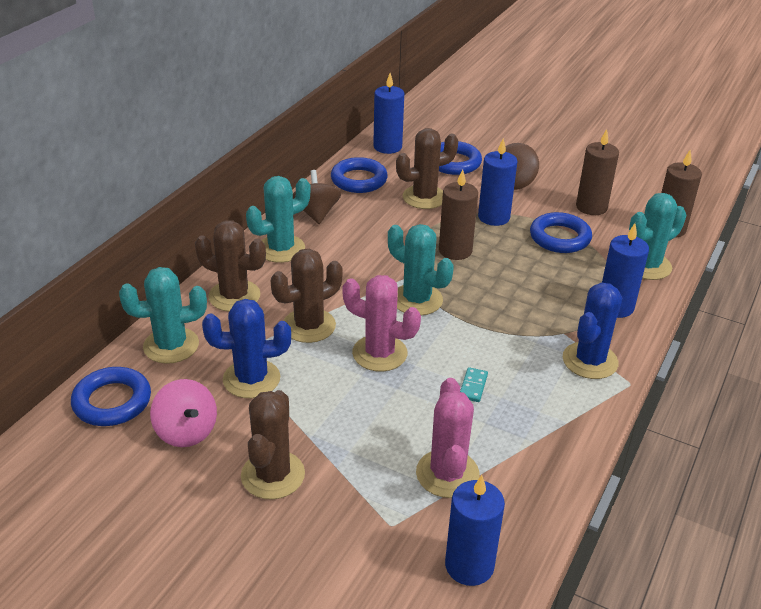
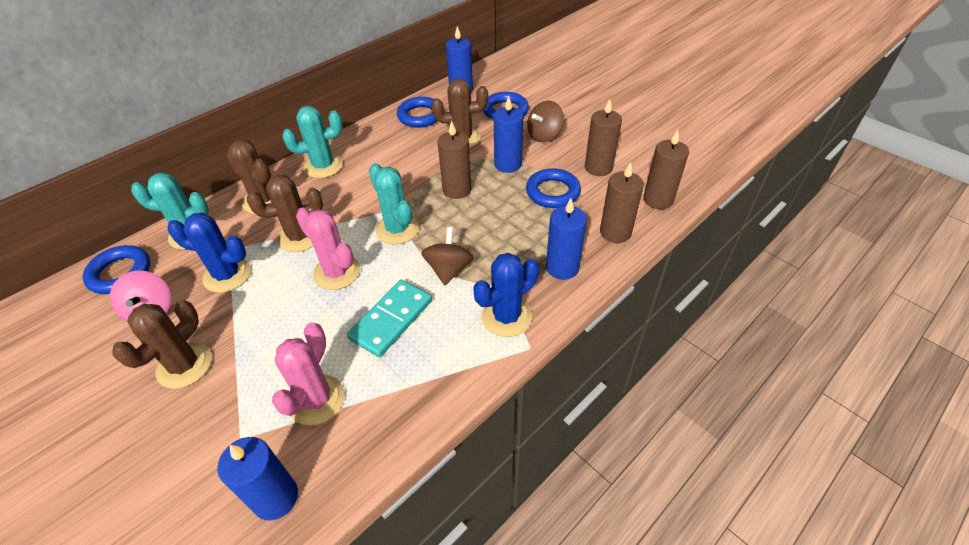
camera: 20 degrees right, 10 degrees up
(316, 213) = (369, 140): brown spinning top -> brown spinning top (449, 269)
(473, 386) = (391, 319): turquoise domino -> turquoise domino, size x2.23
(646, 266) = (615, 232): turquoise cactus -> brown candle

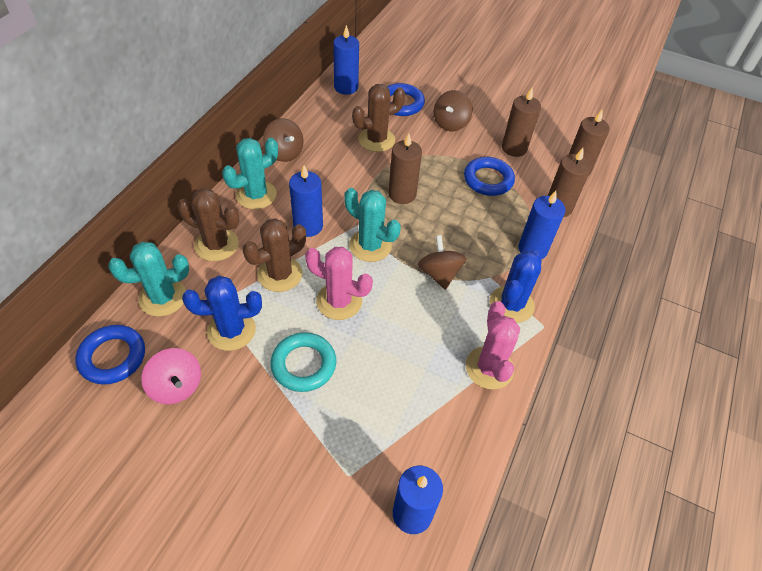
camera: 25 degrees left, 5 degrees up
(184, 365) = (250, 428): brown cactus -> none
(268, 321) = (303, 364): none -> turquoise ring
(316, 400) = (394, 422): pink cactus -> pink cactus (489, 368)
(371, 136) = (284, 153): none -> brown spinning top
(391, 319) = (416, 333): turquoise domino -> none
(420, 116) = (322, 122): blue ring -> none
(507, 164) = (434, 159): blue candle -> blue candle (308, 226)

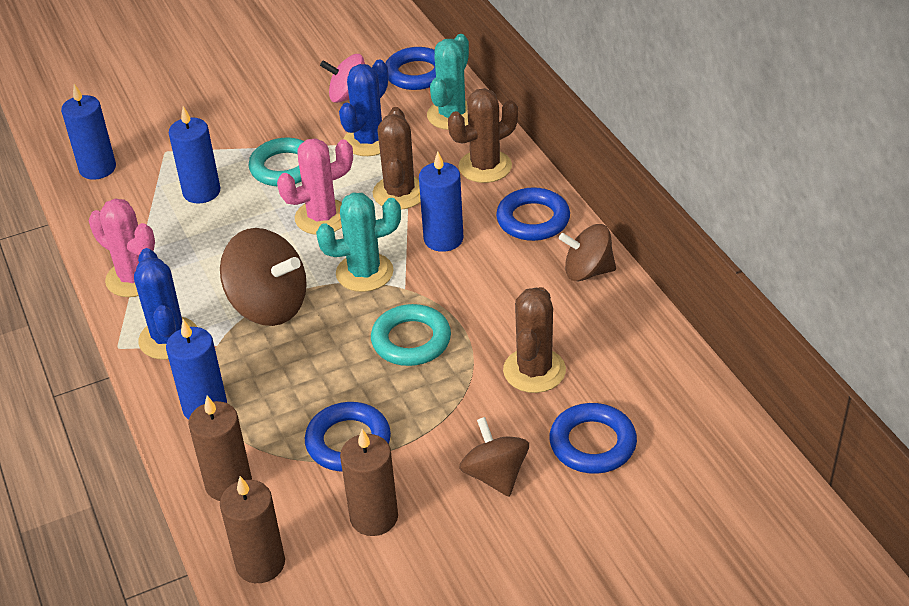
camera: 135 degrees right, 10 degrees down
(256, 195) = (533, 219): turquoise cactus -> blue ring
(346, 87) = (685, 399): blue candle -> blue candle (201, 192)
(402, 194) = (411, 340): brown candle -> turquoise ring
(439, 274) = (268, 306): brown spinning top -> brown spinning top, size x1.54

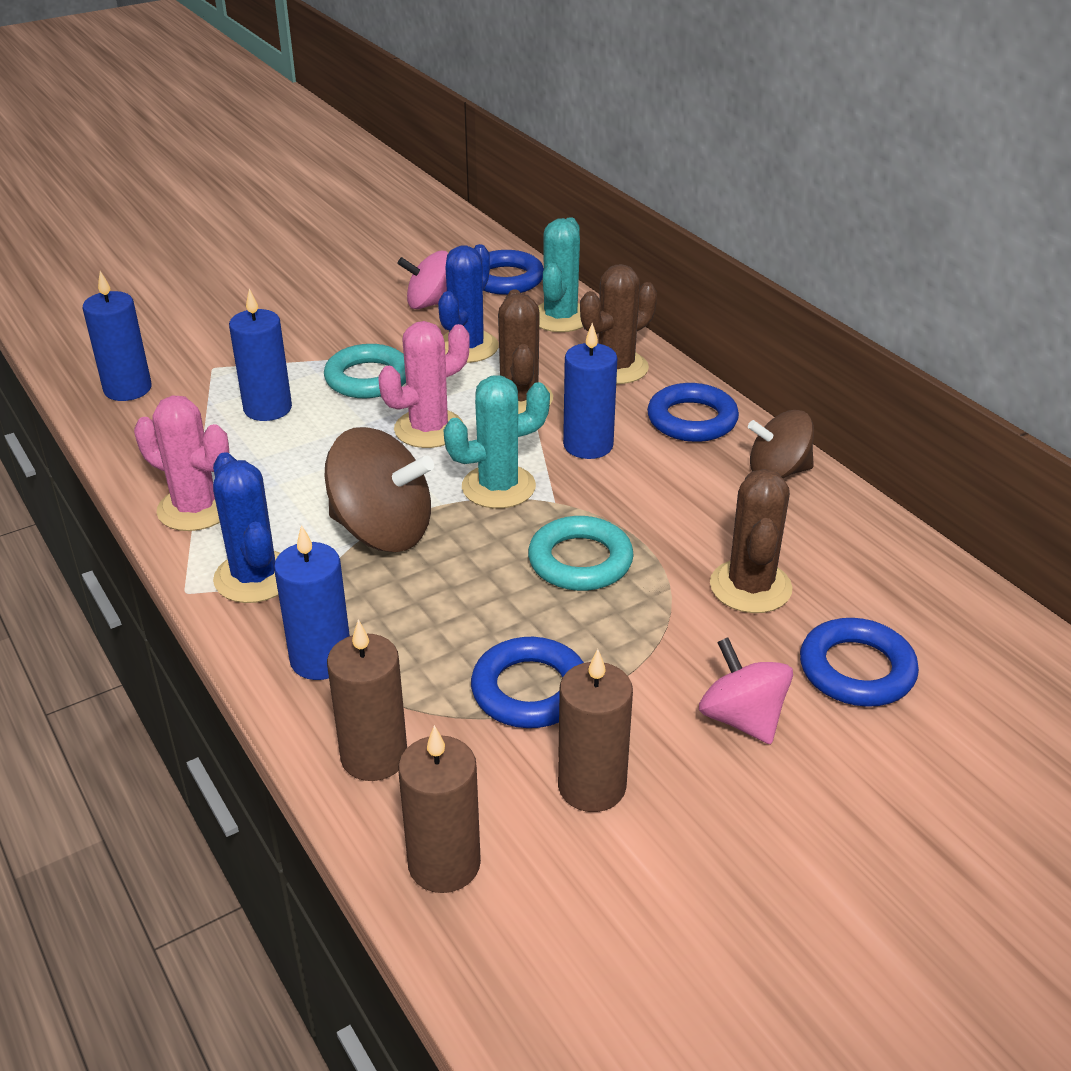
camera: 10 degrees left, 5 degrees down
(495, 475) = (742, 718): brown spinning top -> pink spinning top

